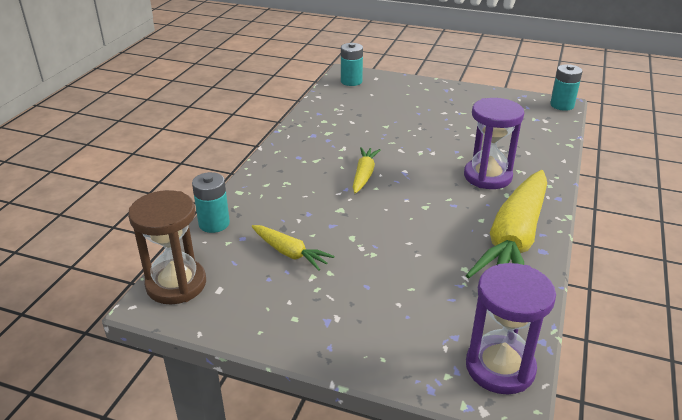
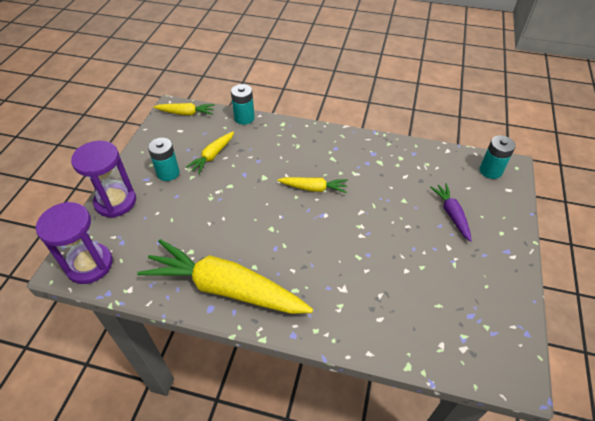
camera: 85 degrees right, 15 degrees up
(176, 284) = (186, 113): brown hourglass -> yellow carrot
(405, 106) = (451, 214): none -> purple carrot
(487, 176) = (324, 277): purple hourglass -> purple hourglass (115, 202)
(562, 105) = (514, 376): turquoise battery -> turquoise battery (168, 173)

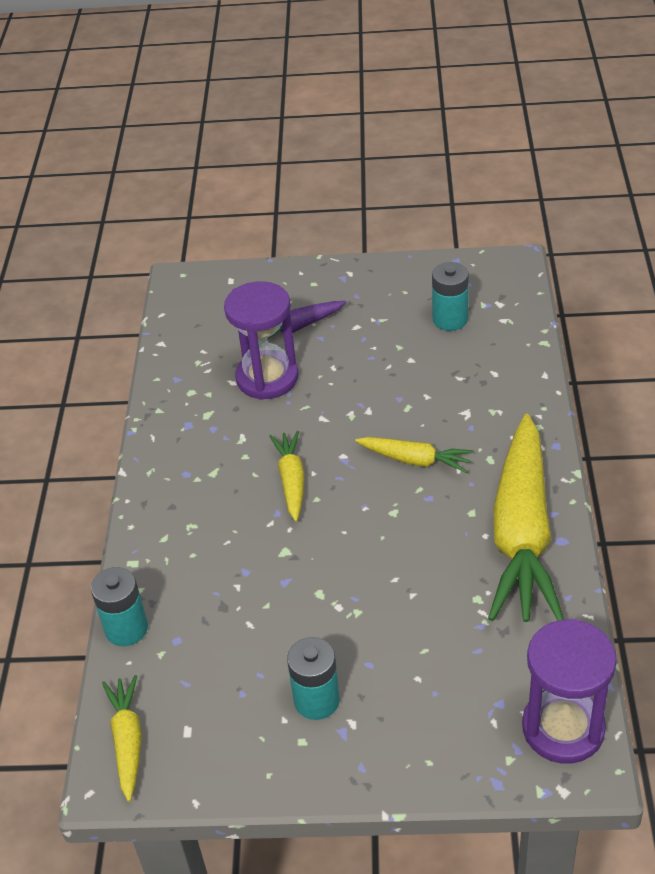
camera: 100 degrees left, 5 degrees down
(115, 202) = (416, 757): purple hourglass -> purple hourglass (267, 378)
(213, 156) = (250, 644): yellow carrot -> yellow carrot (415, 460)
(490, 171) = (197, 298): turquoise battery -> turquoise battery (450, 319)

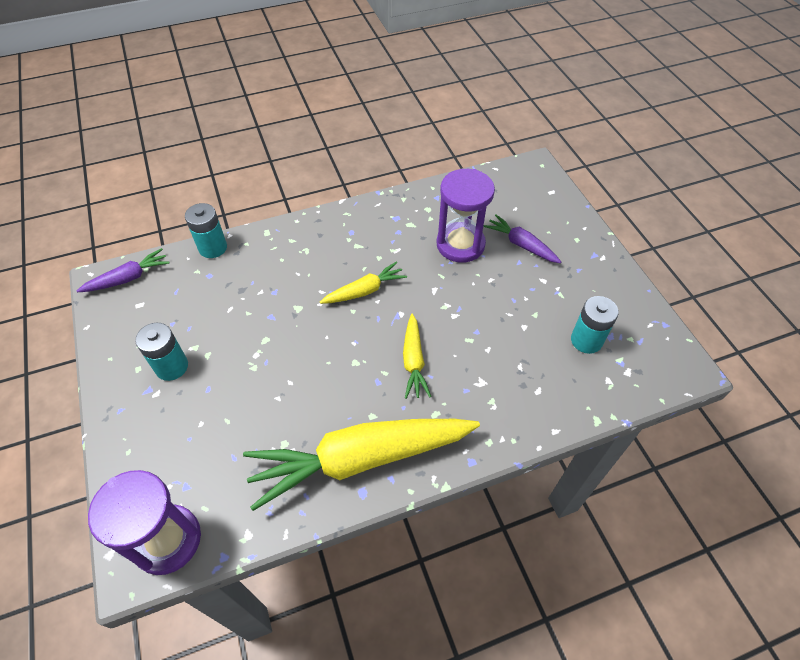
camera: 65 degrees right, 10 degrees up
(127, 741) = (128, 278): yellow carrot -> purple carrot

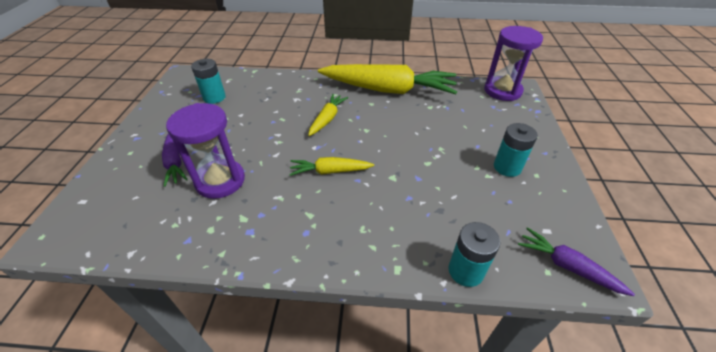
camera: 155 degrees left, 10 degrees down
(128, 278) = (567, 266): purple carrot -> purple carrot turned 45 degrees clockwise

